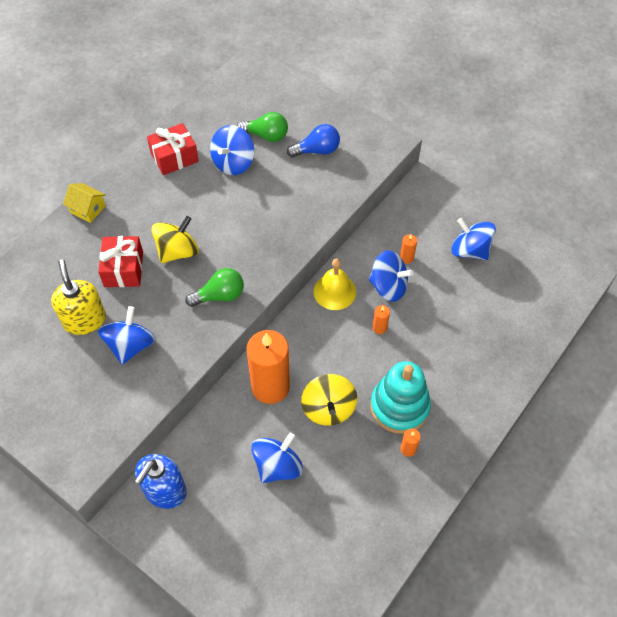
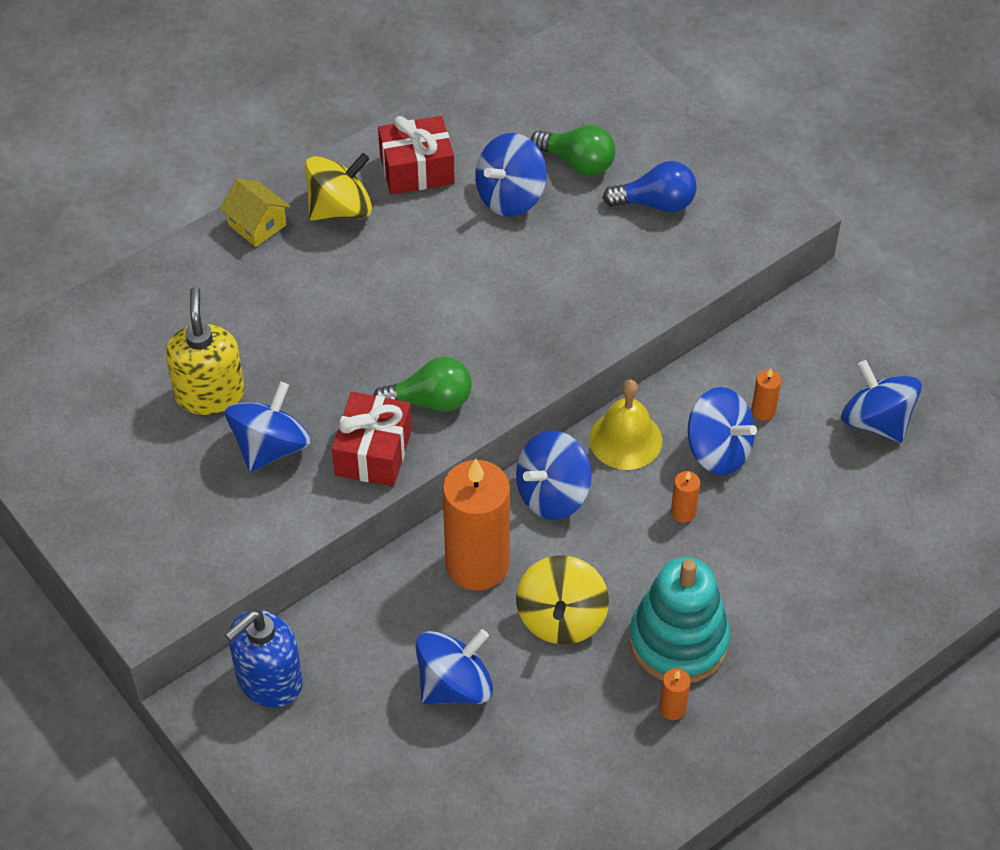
camera: 15 degrees right, 5 degrees down
(123, 269) = (289, 329): red gift -> red gift (373, 452)
(178, 251) = (382, 319): yellow spinning top -> yellow spinning top (340, 209)
(302, 334) = (552, 494): none -> blue spinning top

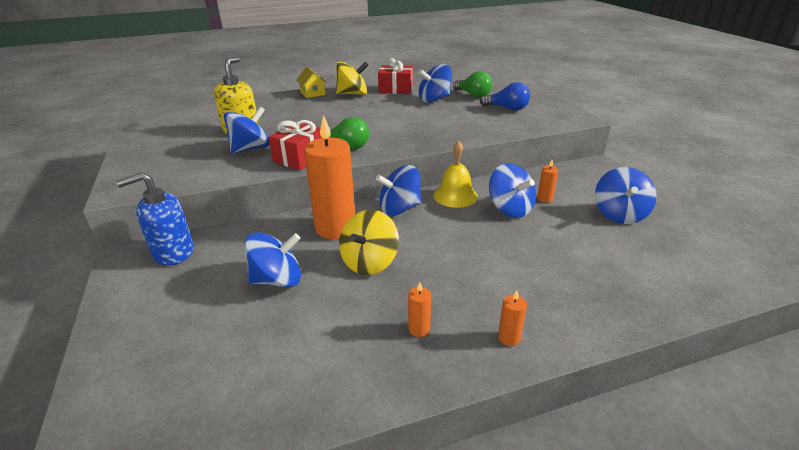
camera: 20 degrees right, 20 degrees down
(678, 641) = (443, 291): turquoise stacking toy -> none
(683, 512) = (476, 230): orange candle -> orange candle (509, 338)
(876, 421) = (619, 214): blue spinning top -> blue spinning top turned 150 degrees counterclockwise

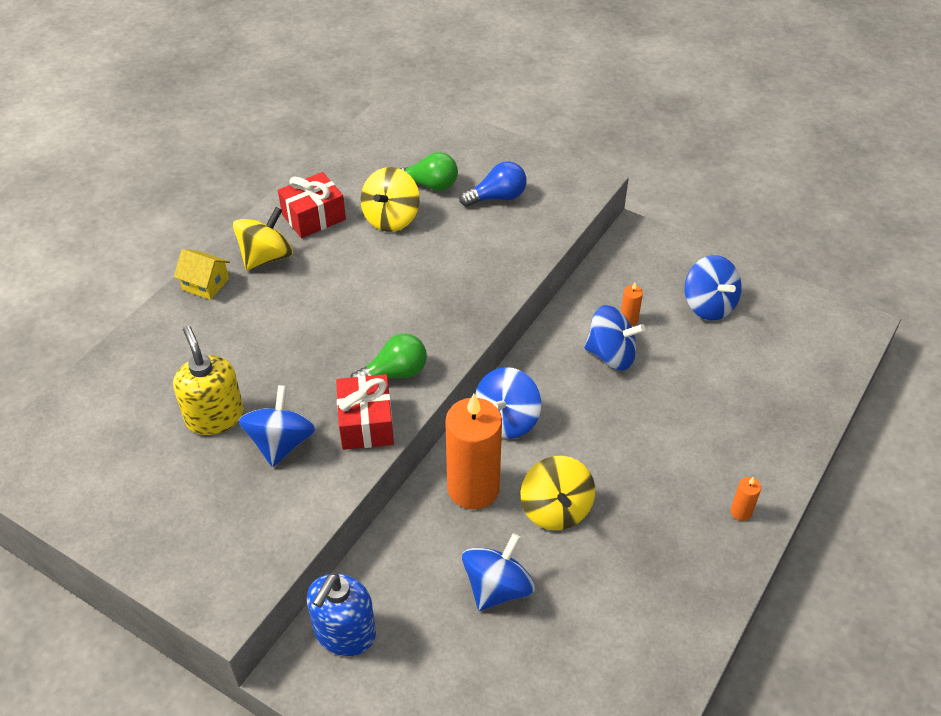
camera: 40 degrees left, 15 degrees up
(419, 329) = (671, 551): orange candle -> none
(434, 99) = (391, 218): blue spinning top -> yellow spinning top
(455, 195) = (541, 366): yellow bell -> none

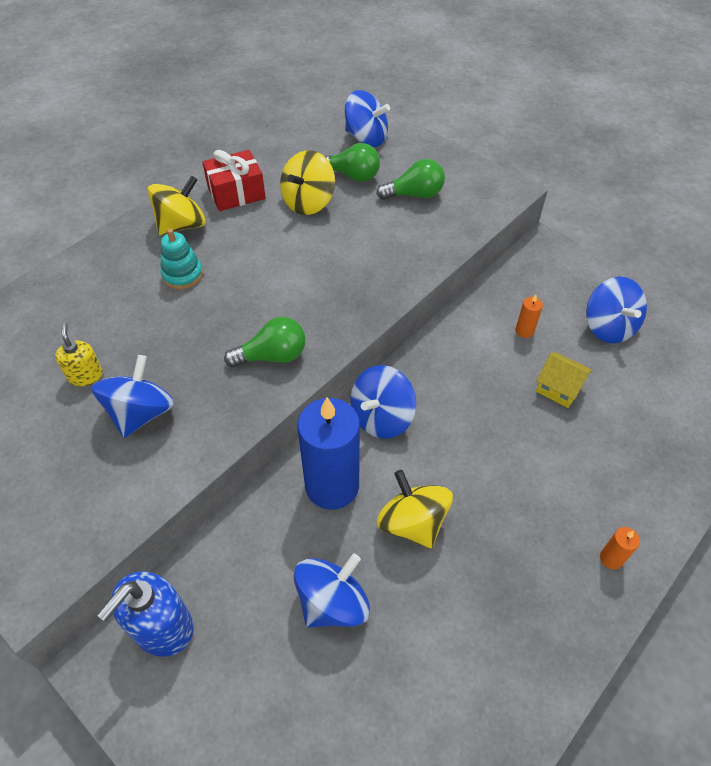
camera: 10 degrees right, 5 degrees up
(205, 284) = (118, 243): yellow house -> yellow house (559, 388)
(215, 416) = (85, 375): yellow soap dispenser -> yellow soap dispenser, size x0.58
(282, 307) = (182, 275): none -> turquoise stacking toy
(366, 423) = (230, 404): red gift -> none
(473, 488) = (332, 486): orange candle -> blue candle
(497, 197) = (414, 194): blue light bulb -> green light bulb
(556, 509) = (412, 522): yellow spinning top -> yellow spinning top turned 150 degrees clockwise
(611, 355) = (500, 365): blue spinning top -> blue spinning top (366, 138)

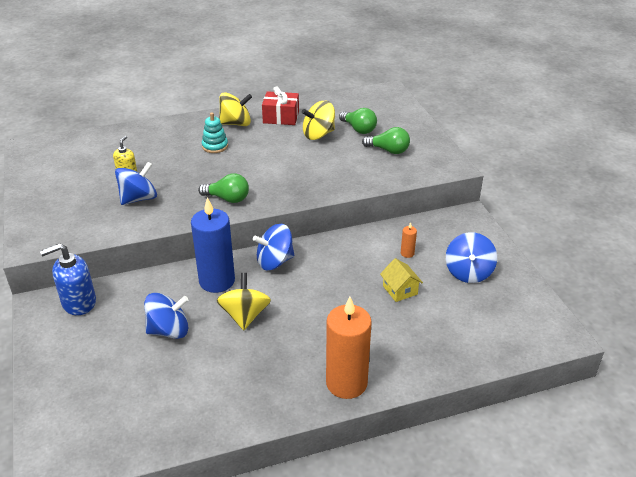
camera: 30 degrees right, 15 degrees down
(366, 138) = (387, 113): blue spinning top -> none
(611, 558) = (346, 383): orange candle -> orange candle, size x2.47

